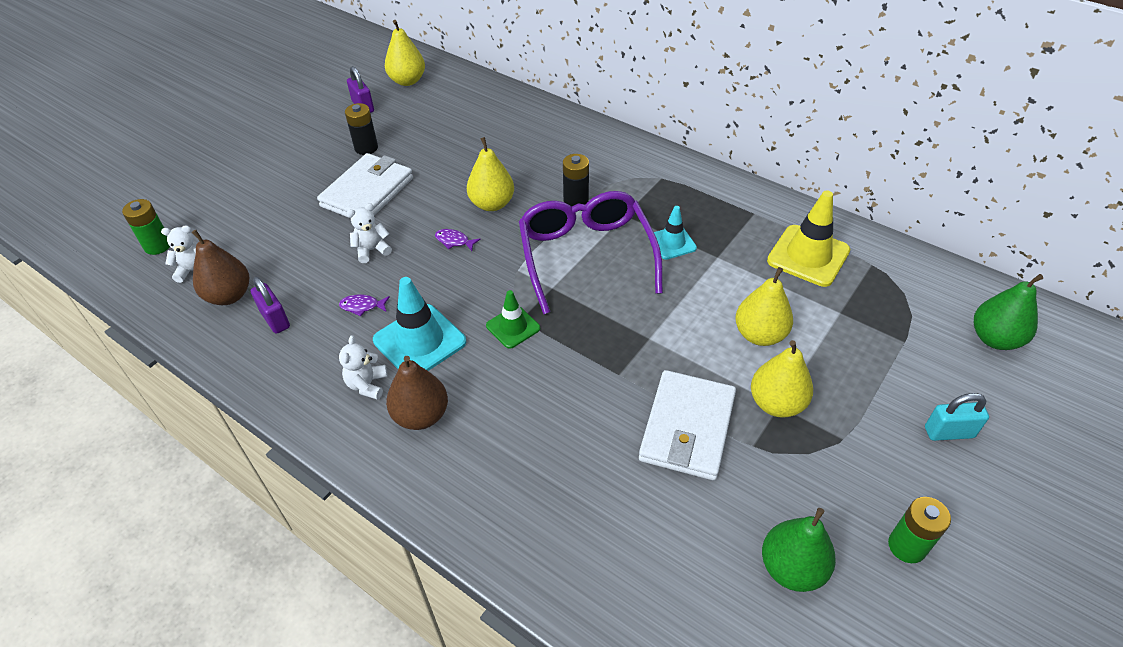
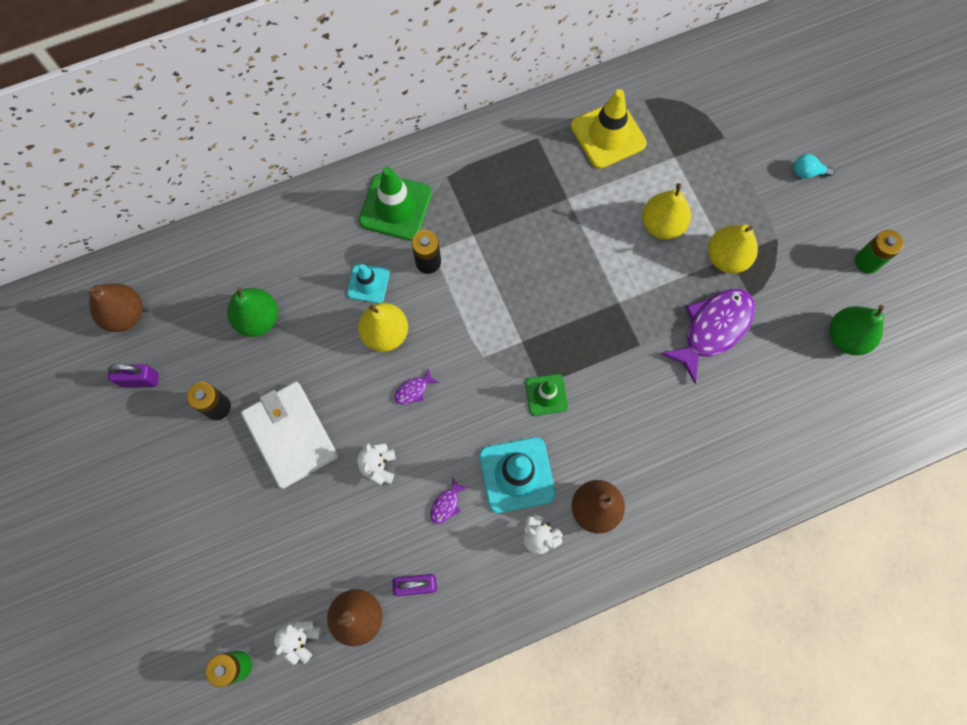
camera: 60 degrees left, 25 degrees up
(407, 81) = (125, 315): yellow pear -> brown pear
(586, 255) = (502, 294): purple glasses -> none
(606, 162) = (395, 207): none -> green traffic cone
(672, 243) = (530, 220): turquoise traffic cone -> turquoise traffic cone (368, 283)
(687, 428) = (713, 329): white wallet -> purple fish
(949, 432) = (807, 172): turquoise padlock -> turquoise light bulb
(994, 339) = (755, 81): green pear -> green pear (258, 319)

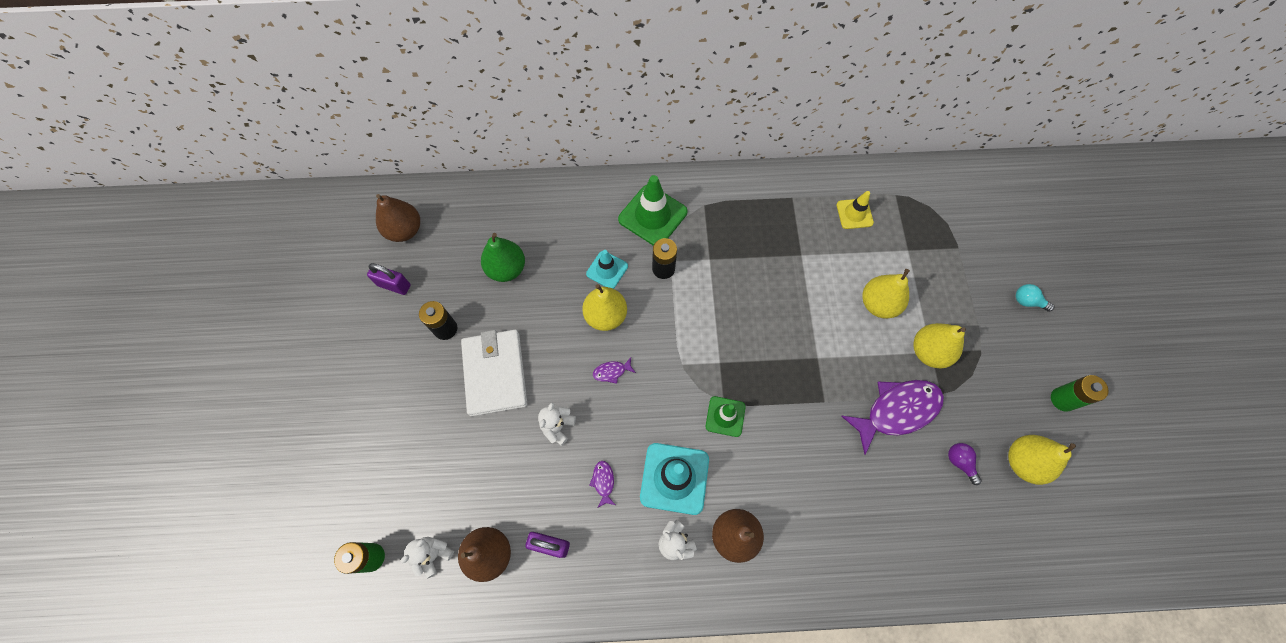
camera: 20 degrees right, 5 degrees down
(446, 504) = (603, 482): purple fish -> purple fish turned 120 degrees clockwise
(608, 135) = (854, 214): yellow traffic cone -> yellow traffic cone, size x0.59
(787, 358) = (959, 462): none -> purple light bulb
(846, 337) = (1023, 462): green pear -> yellow pear

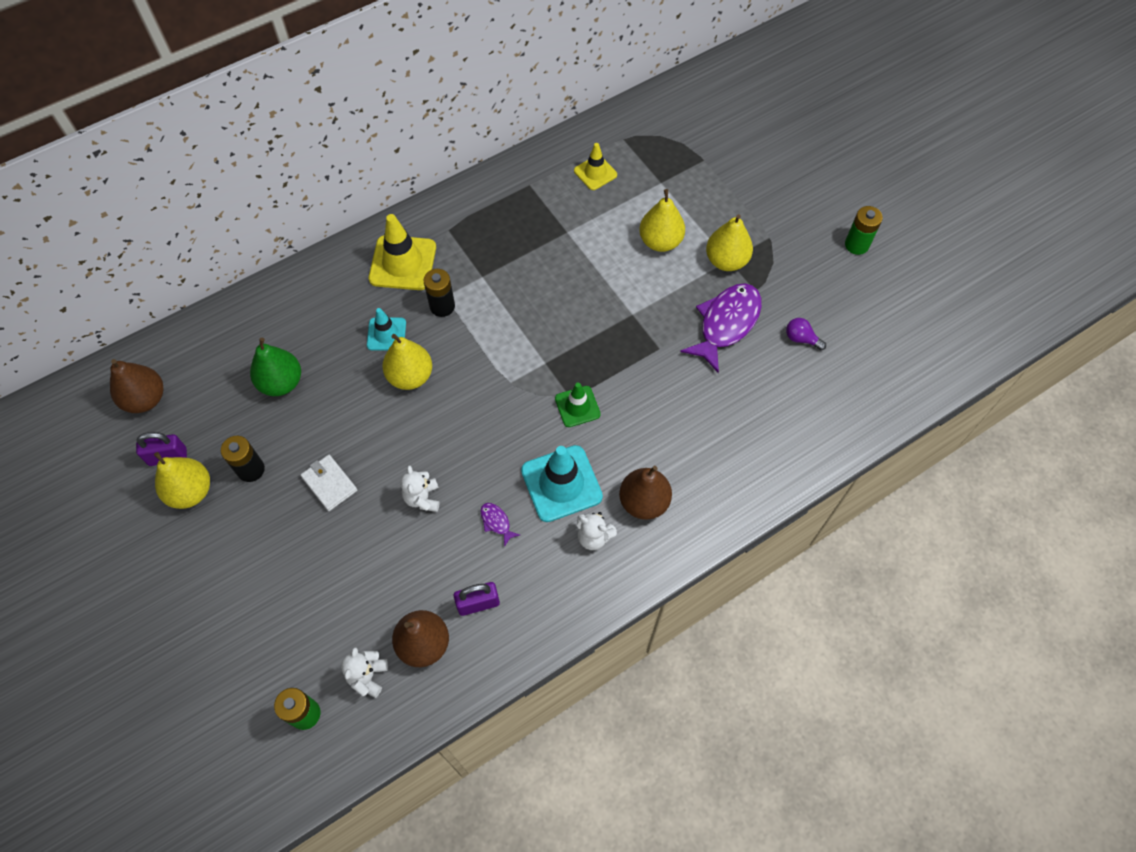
camera: 30 degrees left, 5 degrees down
(495, 373) = (329, 484): white wallet -> white wallet, size x0.55
(612, 372) = (446, 423): purple fish -> none
(652, 215) = (403, 263): green traffic cone -> yellow traffic cone
(1023, 462) = (852, 312): yellow pear -> yellow pear (191, 491)
(1027, 301) = (786, 178): turquoise light bulb -> none

